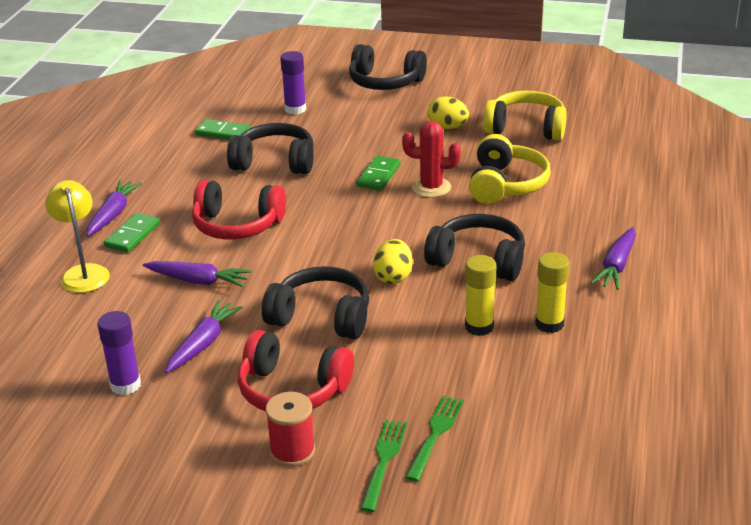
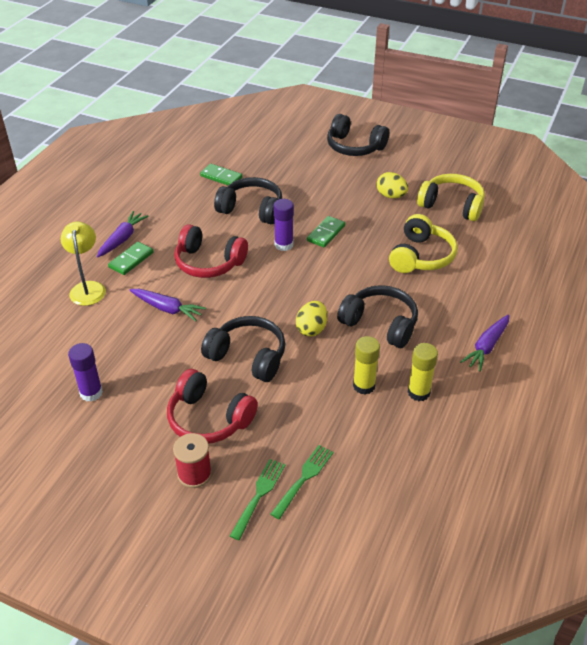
camera: 10 degrees right, 10 degrees up
(203, 343) = (156, 365): purple carrot -> none
(295, 109) = (280, 162): purple glue stick -> purple glue stick (284, 245)
(431, 187) = (363, 250): red cactus -> none

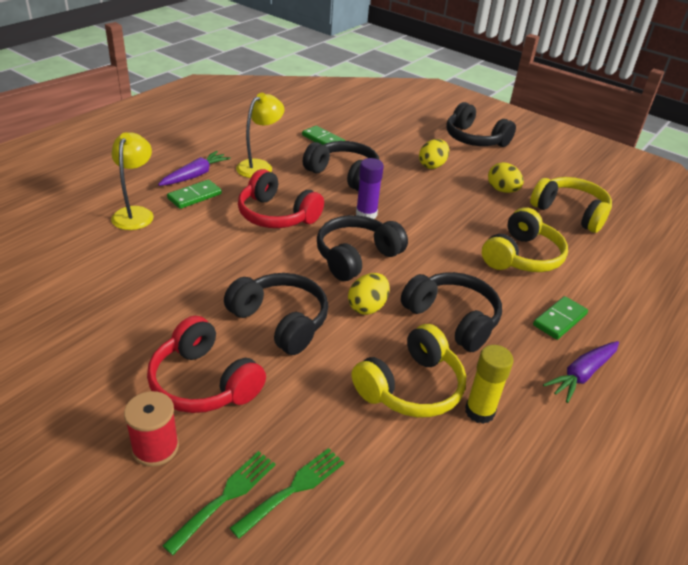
camera: 10 degrees right, 5 degrees down
(91, 393) = (81, 321): purple glue stick -> none
(167, 309) = (211, 251): purple carrot -> none
(175, 217) = (260, 166): none -> yellow lamp
(289, 287) = (356, 257): none -> black headphones
(325, 183) = (432, 165): none -> yellow egg
(326, 233) = (417, 212): green domino -> green domino (559, 320)
(364, 386) = (411, 387): yellow glue stick -> yellow headphones

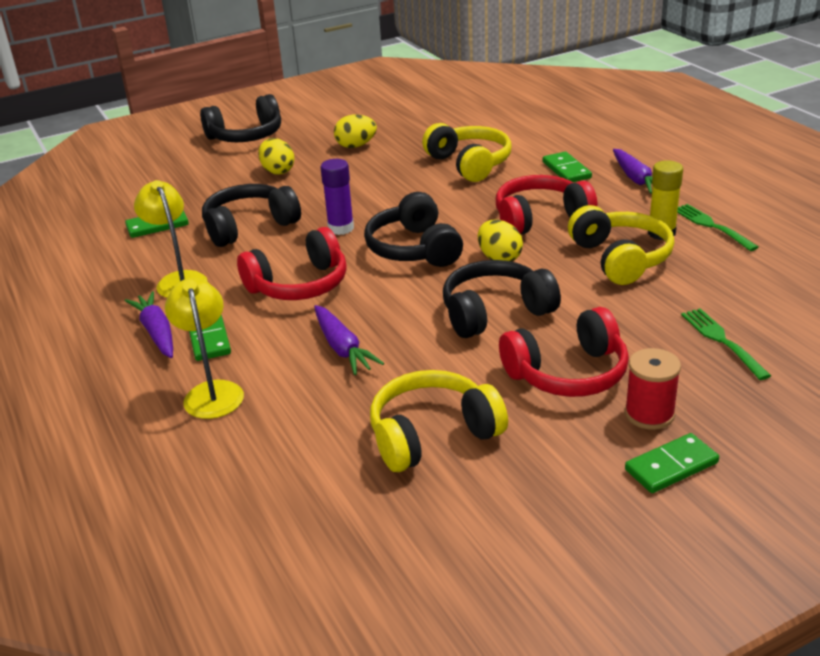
camera: 60 degrees left, 5 degrees down
(81, 474) = (671, 466): none -> green domino
(135, 213) = (212, 392): yellow lamp -> yellow lamp turned 45 degrees clockwise
(202, 254) = (342, 348): none -> purple carrot
(225, 498) = (723, 379): green fork -> green fork (712, 226)
(452, 319) = (540, 218): black headphones -> red headphones
(570, 212) = (418, 124): yellow headphones -> yellow headphones (432, 435)

